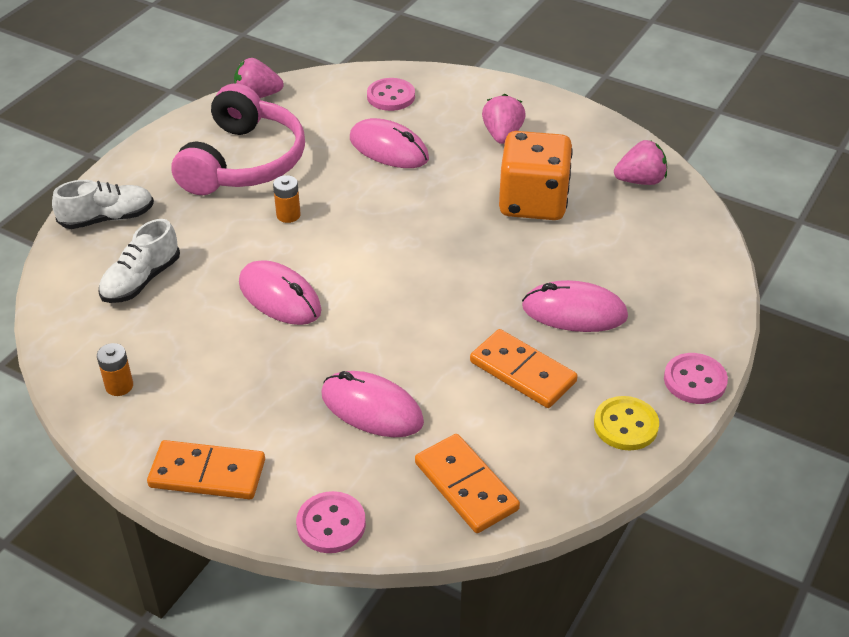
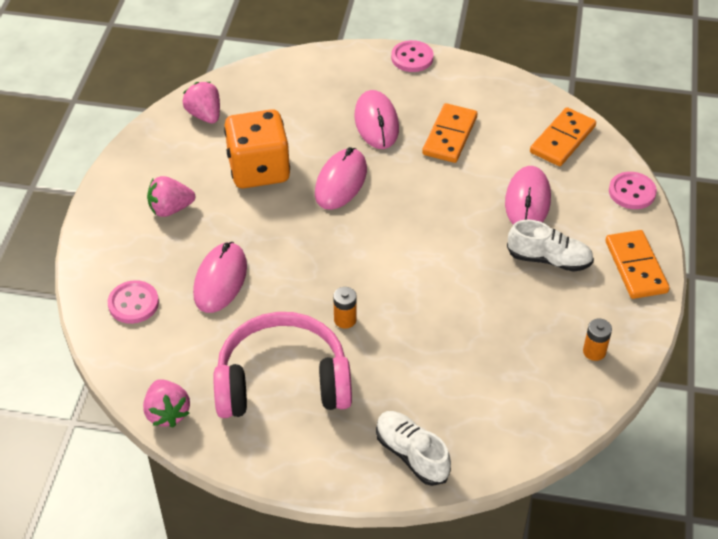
camera: 110 degrees left, 5 degrees up
(141, 280) = (477, 390): white shoe -> white shoe (549, 259)
(279, 297) = (447, 289): pink mouse -> pink mouse (341, 182)
(625, 425) = (469, 81): yellow button -> none

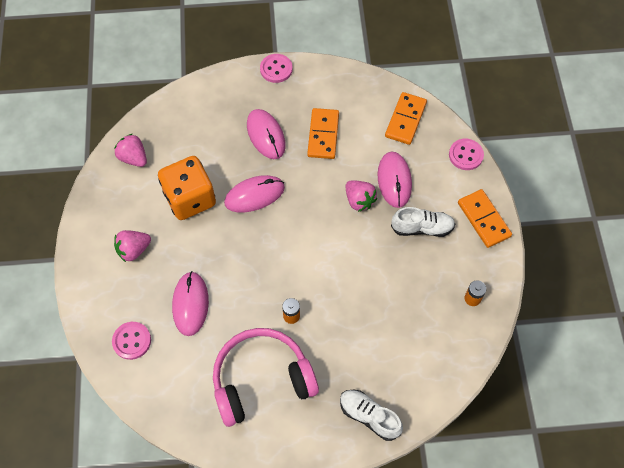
camera: 15 degrees left, 15 degrees up
(167, 413) = (186, 428): pink strawberry -> pink strawberry (359, 200)
(341, 182) = (254, 195): pink mouse -> pink mouse turned 60 degrees clockwise

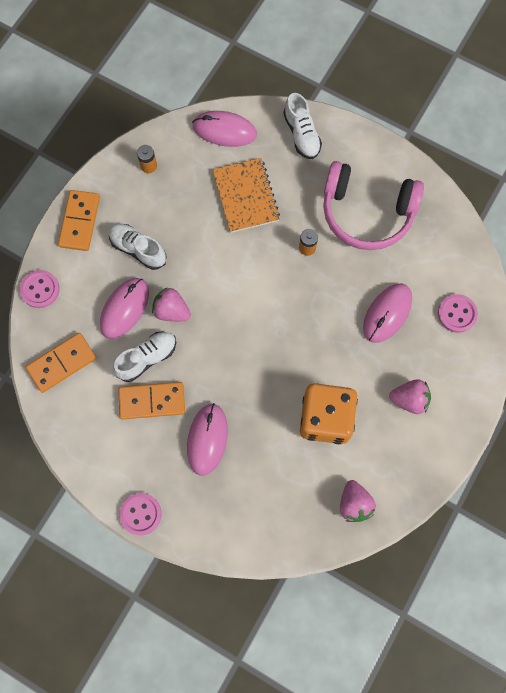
camera: 145 degrees left, 10 degrees up
(254, 195) = (262, 381): pink mouse -> pink mouse (224, 130)
(323, 135) = (152, 401): orange domino -> orange domino turned 45 degrees clockwise
(350, 159) = (147, 358): none -> white shoe
(359, 200) = (171, 311): pink strawberry -> pink strawberry turned 60 degrees counterclockwise
(373, 326) = (246, 196): none -> orange notebook

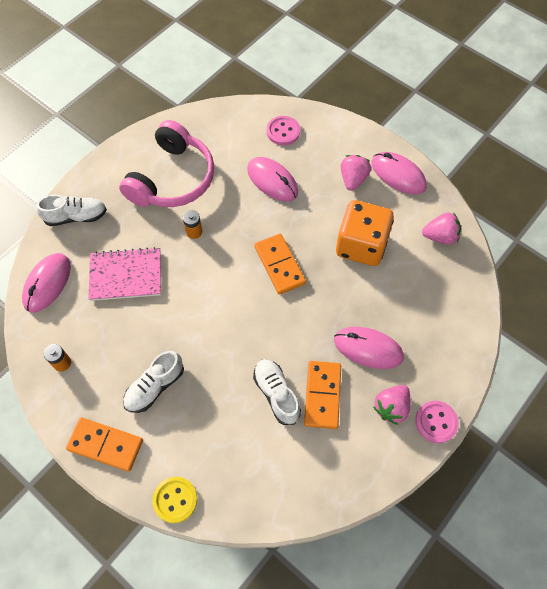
camera: 80 degrees left, 10 degrees down
(40, 289) = (175, 500): pink button -> yellow button
(62, 363) = (266, 484): orange domino -> orange domino (279, 265)
(125, 309) = (218, 409): pink mouse -> pink mouse (398, 175)
(171, 311) = (230, 363): pink strawberry -> pink strawberry (391, 407)
(246, 196) = (126, 275): orange notebook -> pink notebook

